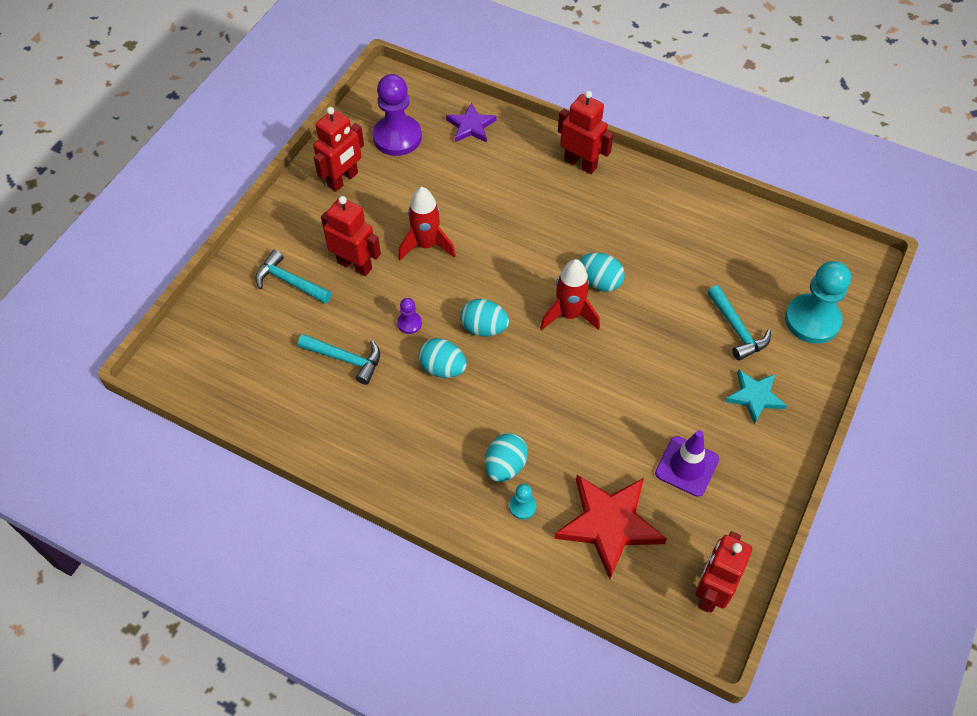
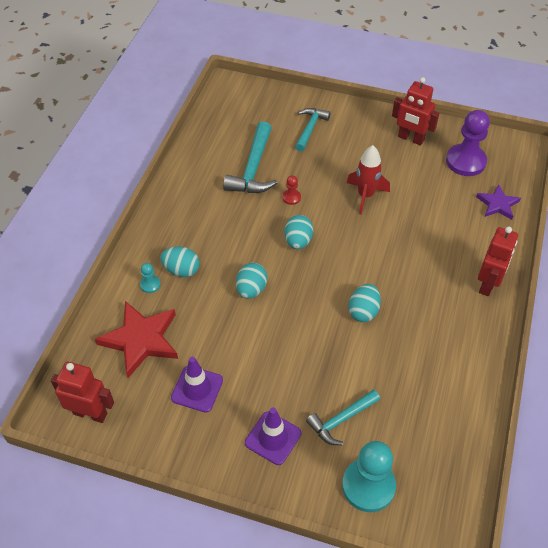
camera: 80 degrees right, 5 degrees down
(346, 359) = (253, 169): turquoise hammer -> turquoise hammer, size x1.52
(355, 265) = (334, 159): red robot -> none
(409, 323) = (291, 197): purple pawn -> red pawn
(443, 368) = (257, 222): turquoise egg -> turquoise egg (251, 289)
(569, 315) = (324, 294): red rocket -> none
(755, 397) = (273, 438): turquoise star -> purple traffic cone

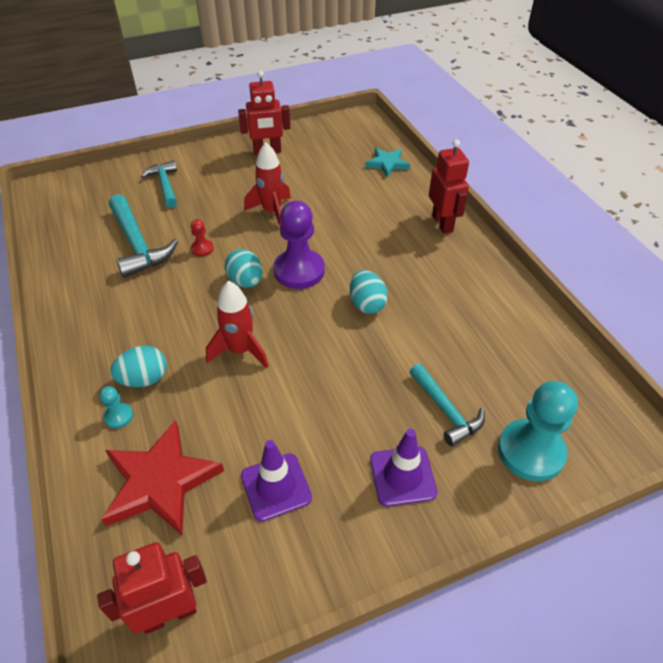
camera: 40 degrees left, 5 degrees down
(251, 289) = (240, 351): turquoise egg -> red rocket
(341, 420) = (446, 411): turquoise hammer -> turquoise hammer turned 45 degrees counterclockwise
(465, 161) = (330, 146): purple pawn -> purple pawn (299, 271)
(497, 204) = (387, 164): purple star -> turquoise star

